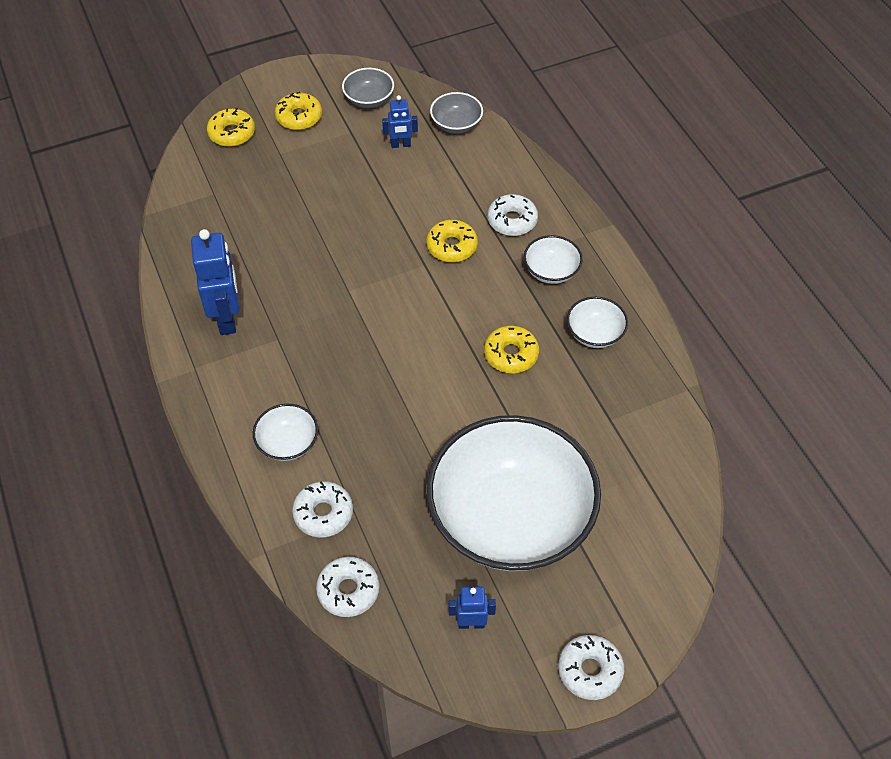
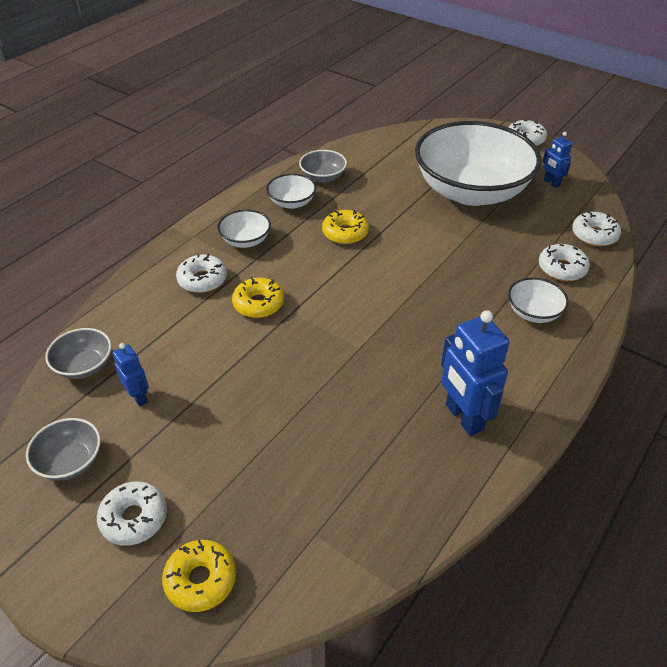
camera: 120 degrees left, 10 degrees down
(227, 318) = (463, 417): blue robot -> blue robot turned 75 degrees counterclockwise
(299, 117) = (134, 518): yellow donut -> white donut
(629, 383) = (323, 177): none -> grey bowl

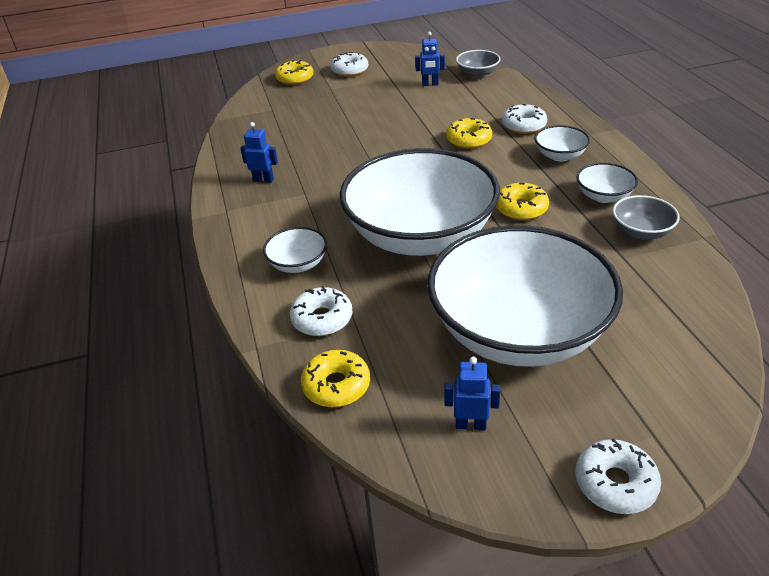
camera: 130 degrees right, 5 degrees down
(70, 461) = (407, 62): grey bowl -> none
(430, 267) = (420, 236): none -> white bowl
(463, 417) = (263, 180): blue robot -> blue robot, size x0.54
(594, 235) = (336, 385): white donut -> yellow donut

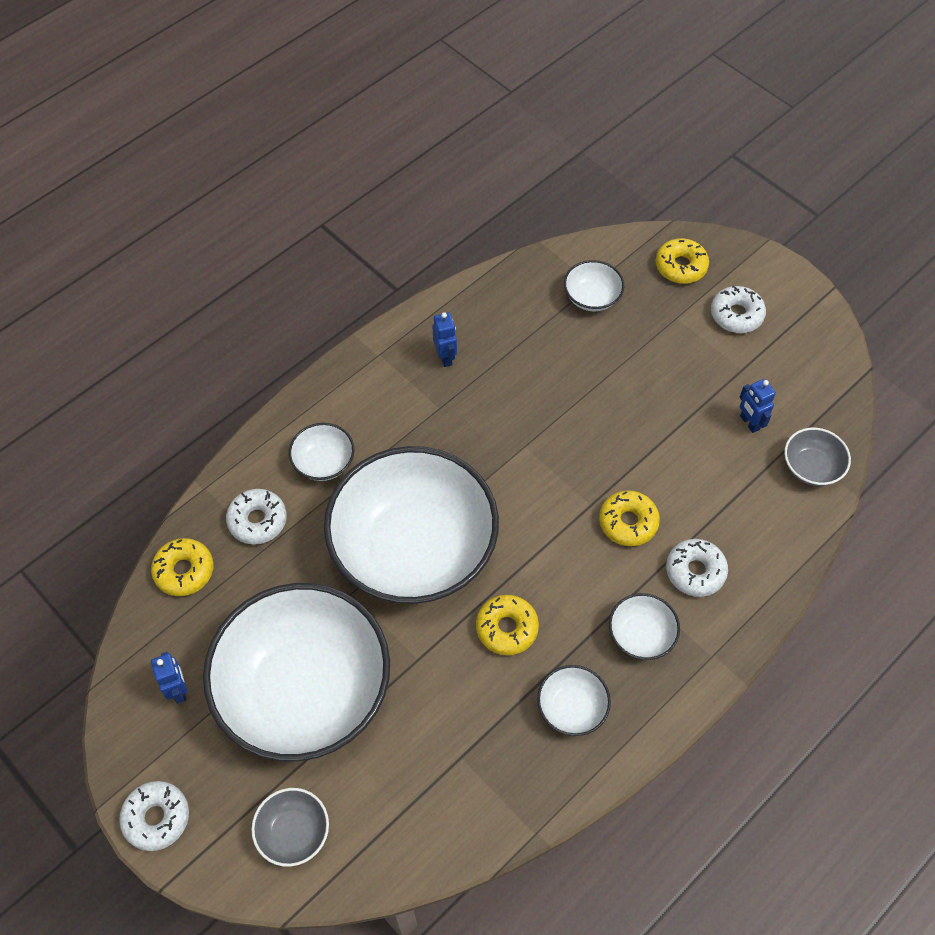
camera: 60 degrees right, 20 degrees up
(281, 112) = (592, 297): none -> white bowl
(641, 231) = (517, 765): grey bowl -> grey bowl (293, 832)

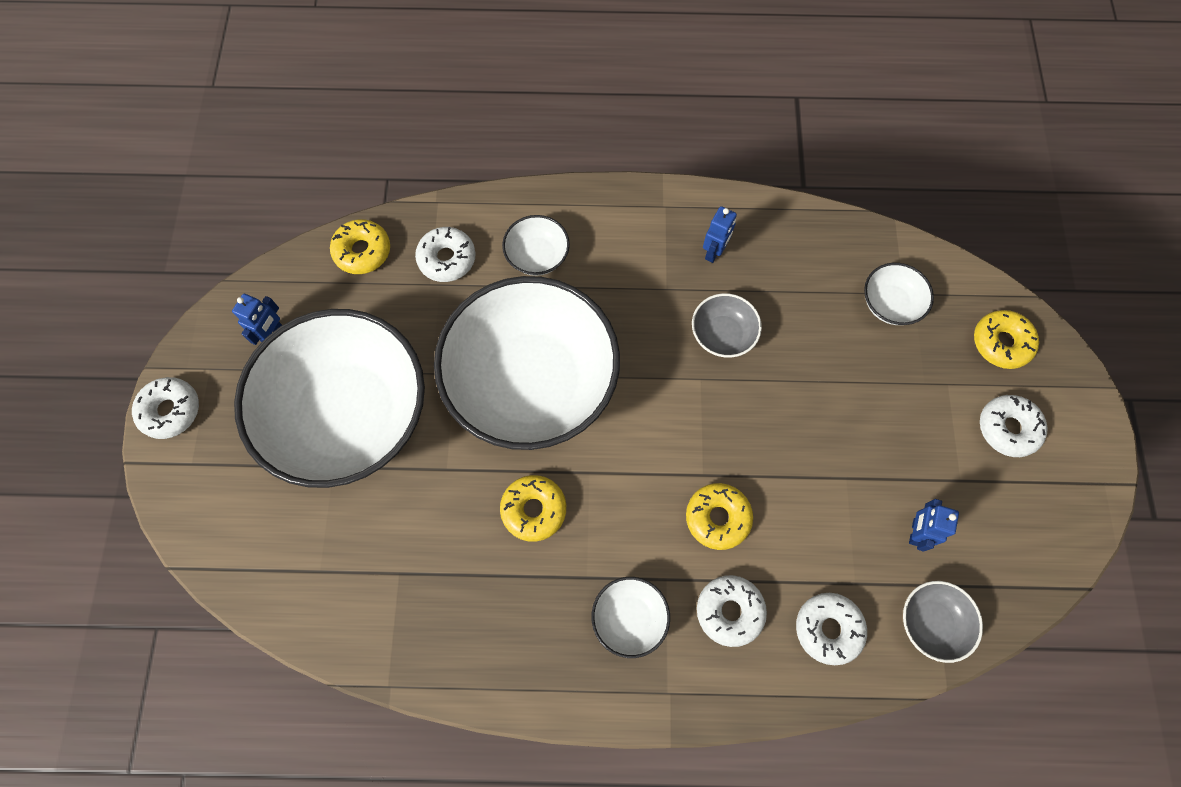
camera: 45 degrees right, 10 degrees up
(293, 832) = (238, 510): grey bowl -> grey bowl (722, 334)
(571, 708) = (515, 620): white bowl -> none
(761, 526) = (828, 629): none -> white donut

